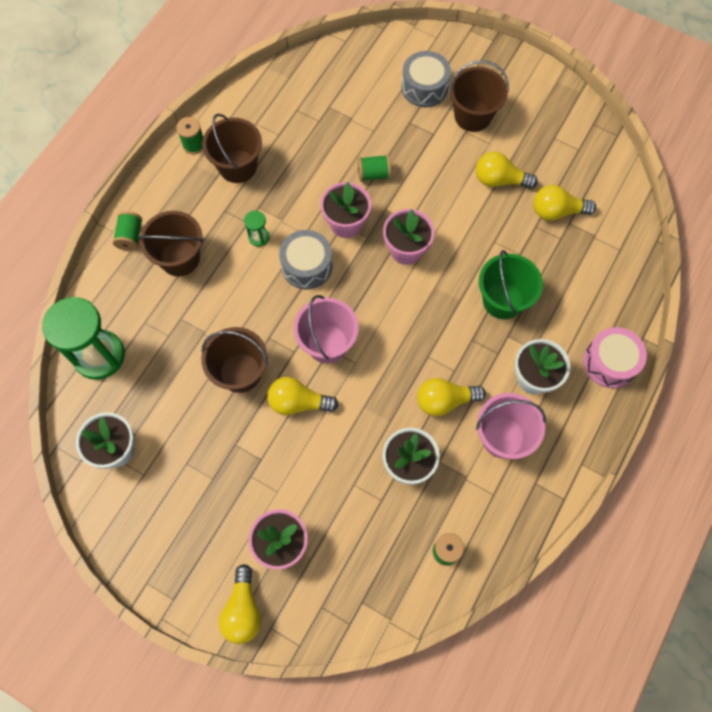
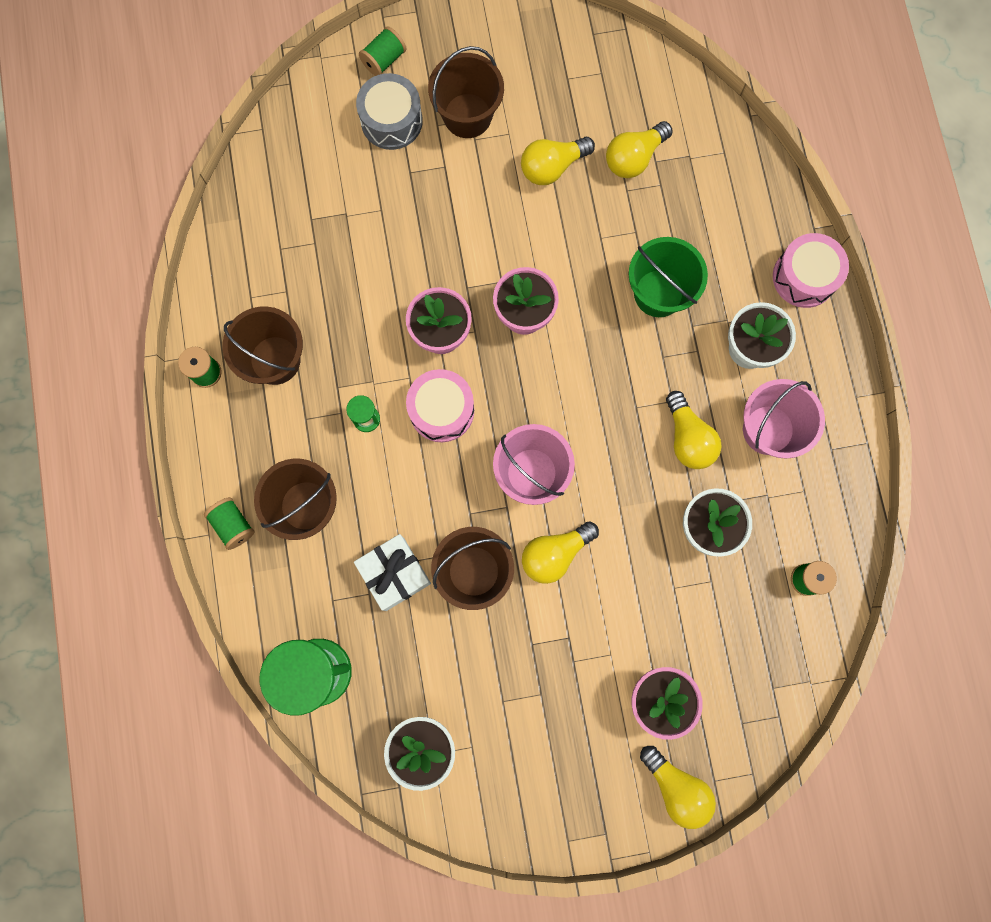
camera: 40 degrees left, 10 degrees up
(193, 336) = (394, 574): none -> white gift
(307, 266) = (441, 410): grey drum -> pink drum
(374, 174) = (423, 258): green spool -> green spool (384, 60)
(444, 401) = (688, 438): yellow light bulb -> yellow light bulb turned 60 degrees counterclockwise

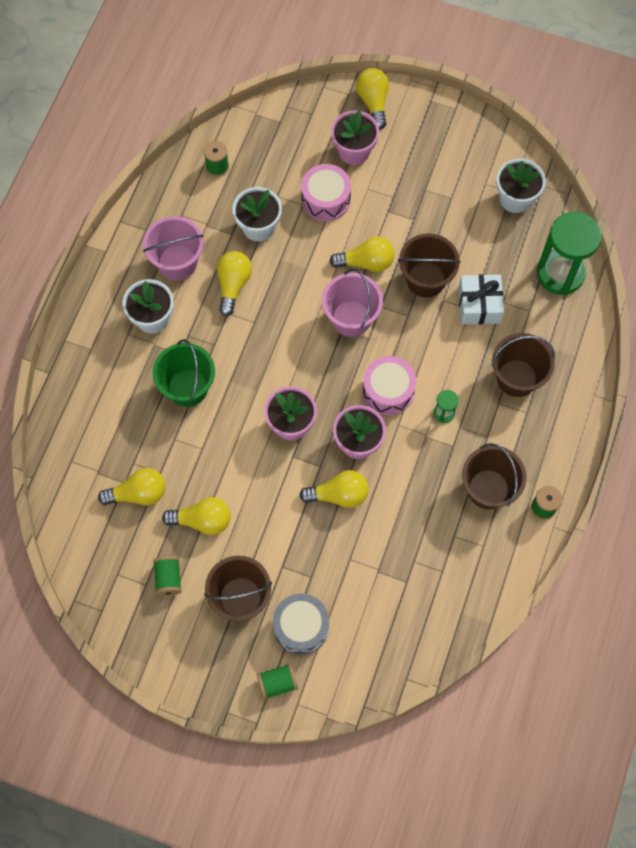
camera: 150 degrees left, 10 degrees down
(233, 525) = (573, 392): green spool -> green spool (168, 579)
(429, 268) = (339, 495): none -> yellow light bulb
(804, 277) = (81, 344): pink drum -> pink drum (326, 199)

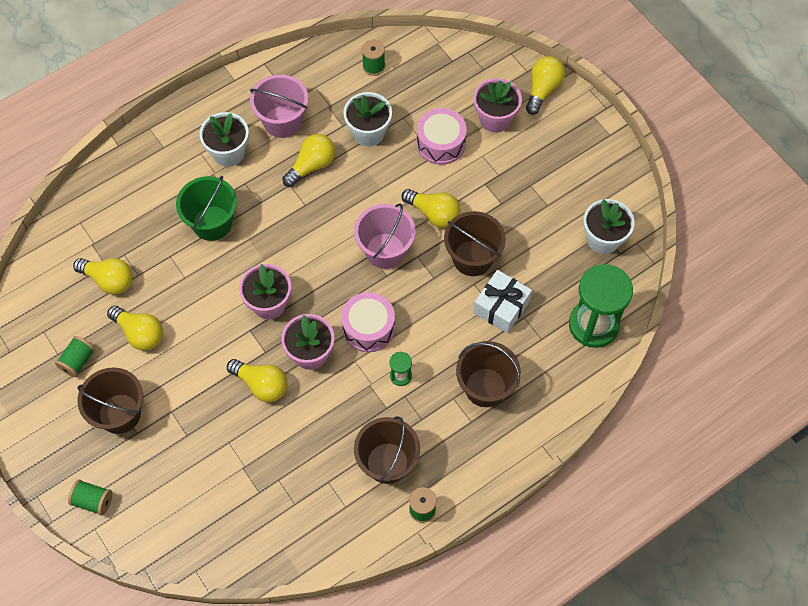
camera: 35 degrees right, 5 degrees down
(301, 627) = (147, 469): grey drum -> none

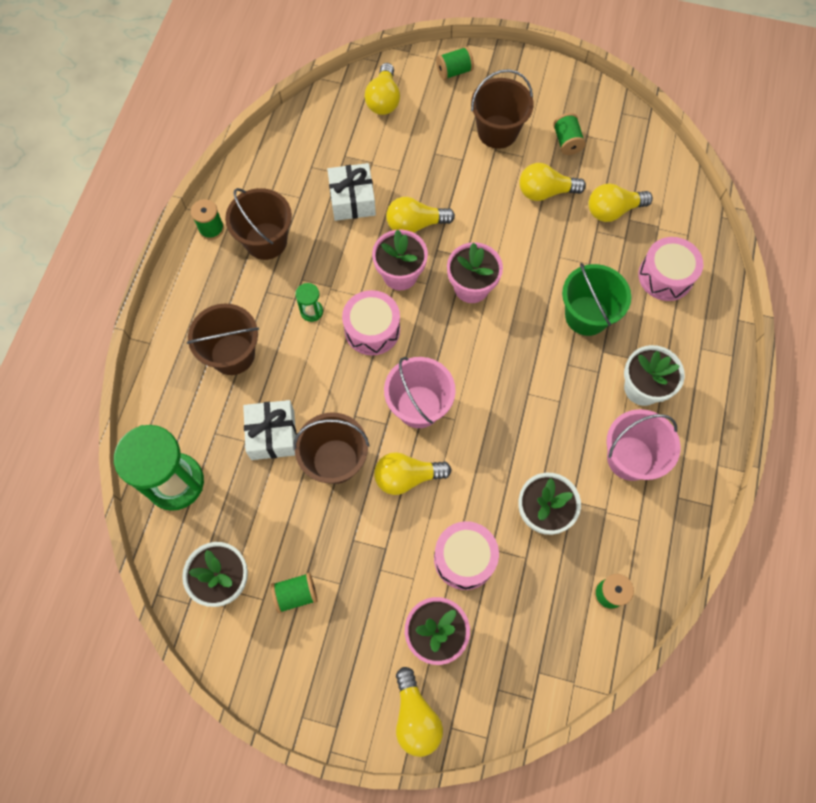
camera: 140 degrees right, 5 degrees up
(130, 207) = (665, 276): none -> pink drum
(289, 445) = (352, 200): none -> white gift
(312, 165) = (559, 435): yellow light bulb -> yellow light bulb (383, 100)
(563, 199) = (296, 594): none -> green spool

